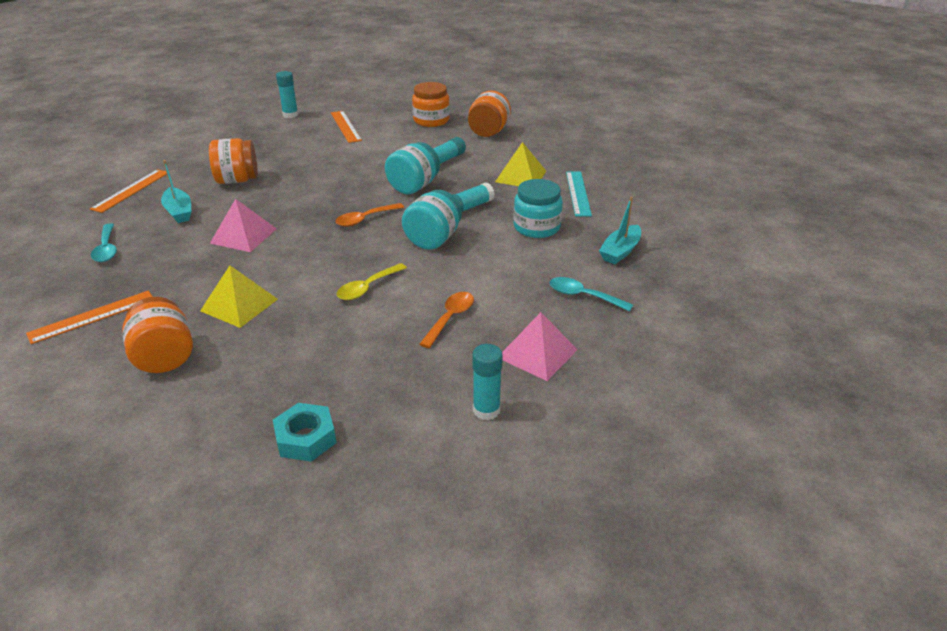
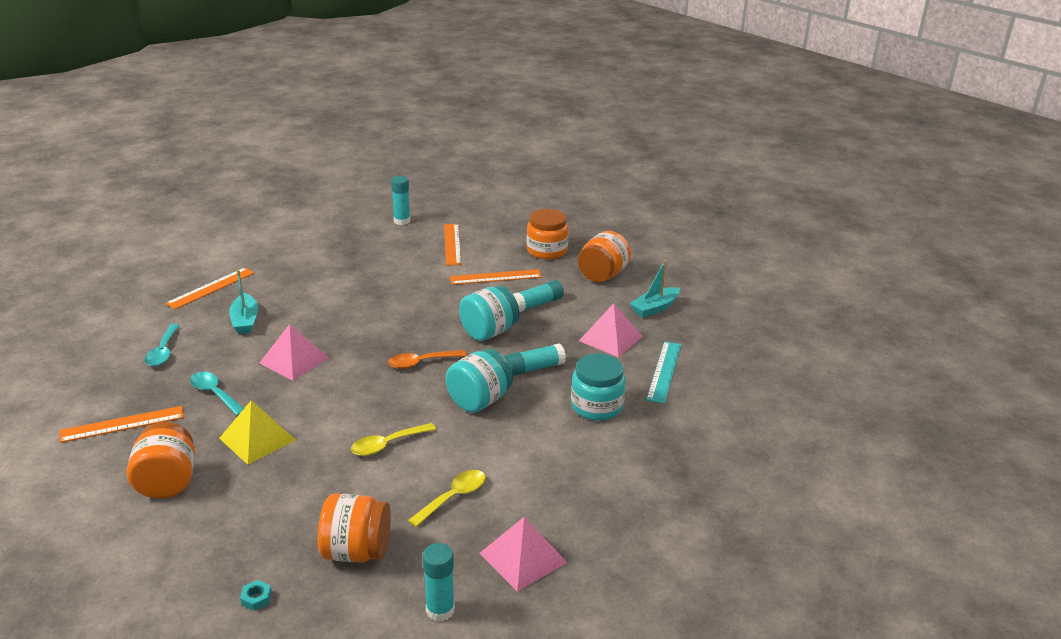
camera: 15 degrees right, 5 degrees down
(237, 180) = (315, 293): orange jar -> orange jar (357, 551)
(306, 438) = (256, 598): turquoise nut -> turquoise nut, size x0.49
(397, 145) = (495, 277): none -> orange ruler
(450, 318) = (453, 497): orange spoon -> yellow spoon
(520, 176) = (610, 338): yellow pyramid -> pink pyramid
(583, 296) = (605, 500): turquoise spoon -> turquoise spoon (214, 394)
(620, 251) = (674, 454): turquoise boat -> turquoise boat (655, 308)

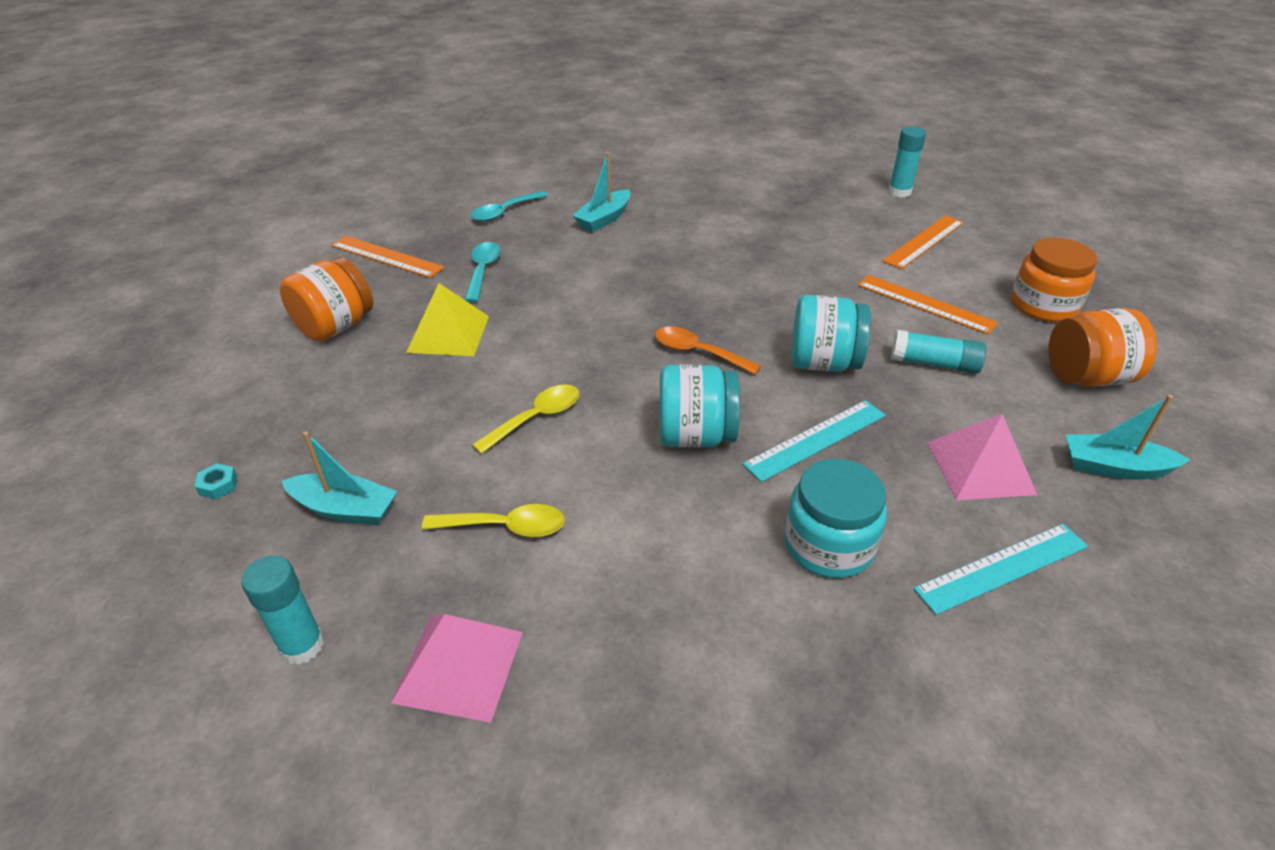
camera: 50 degrees right, 10 degrees up
(211, 288) = (622, 176): orange ruler -> none
(294, 360) = (587, 278): pink pyramid -> none
(357, 551) = (345, 509): orange jar -> turquoise boat
(387, 445) = (536, 418): yellow spoon -> yellow spoon turned 120 degrees clockwise
(534, 368) = (816, 440): turquoise glue stick -> turquoise ruler

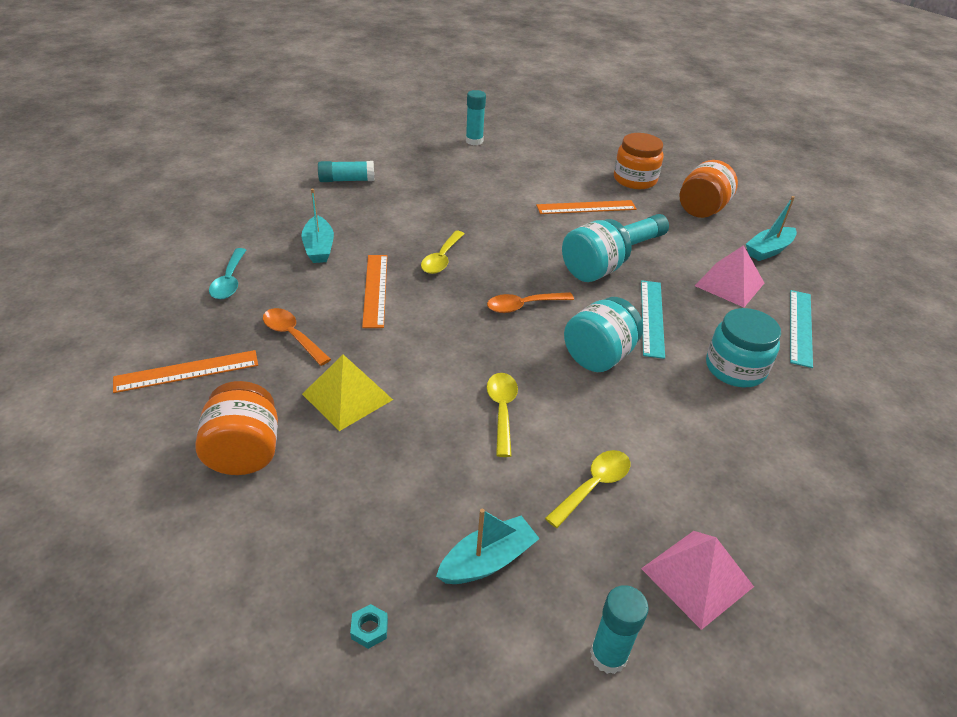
camera: 50 degrees left, 0 degrees up
(482, 271) = (292, 336): turquoise spoon -> orange spoon
(690, 276) = (441, 259): none -> yellow spoon
(713, 177) = (346, 180): none -> turquoise glue stick
(924, 241) = (532, 168): orange ruler -> orange ruler (375, 290)

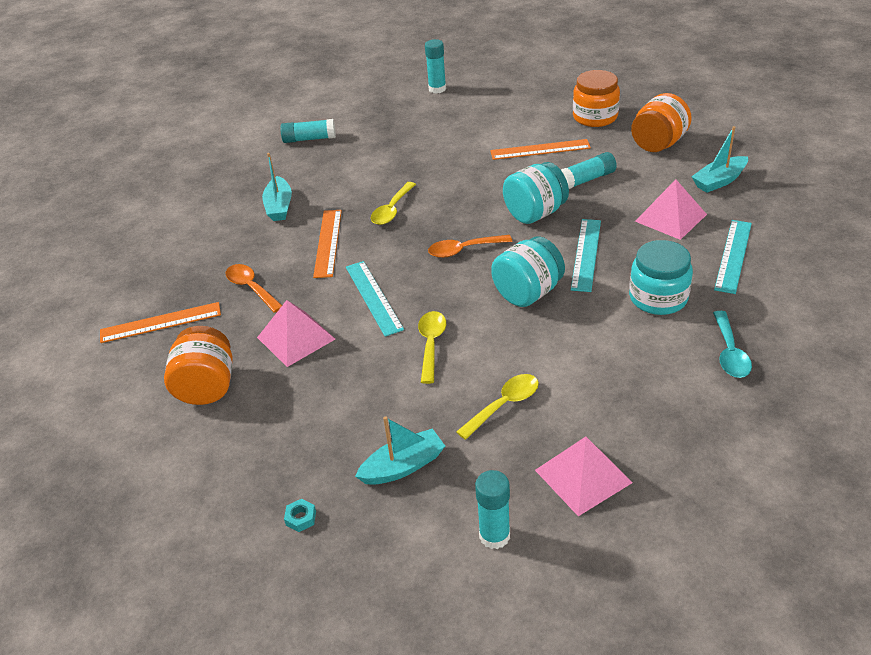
camera: 10 degrees right, 0 degrees up
(229, 281) = (198, 242): turquoise spoon -> turquoise spoon (730, 353)
(347, 396) = (296, 338): yellow pyramid -> pink pyramid
(431, 353) = (373, 297): none -> turquoise ruler

